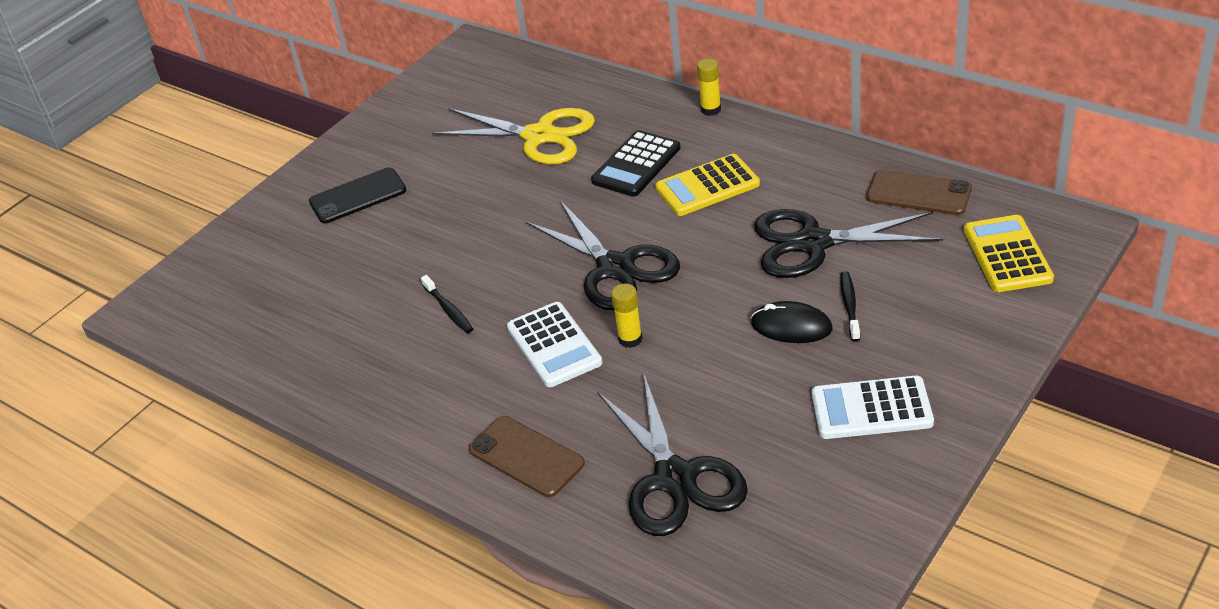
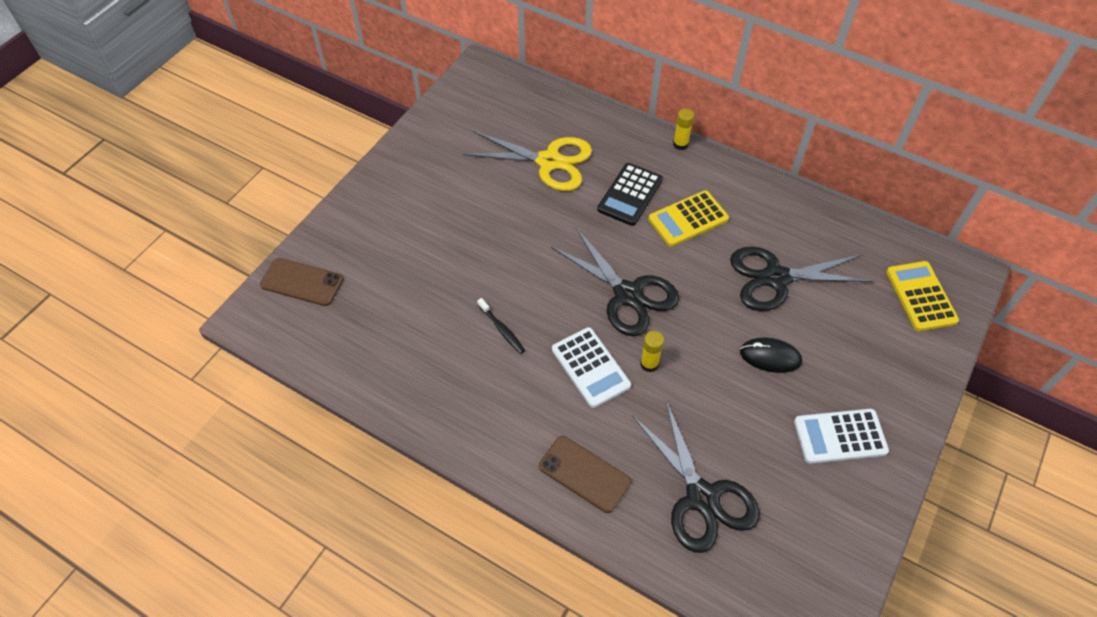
camera: 10 degrees left, 15 degrees up
(358, 196) = (411, 213): black phone -> none
(850, 306) = (811, 339): black toothbrush -> none
(918, 193) = (848, 235): brown phone -> brown phone (302, 282)

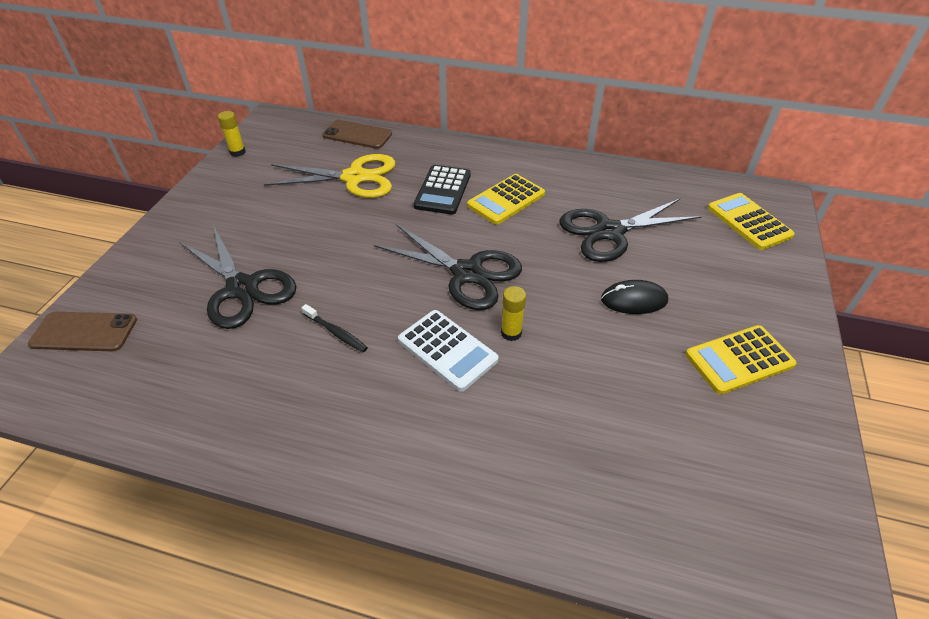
camera: 15 degrees left, 10 degrees down
(584, 474) = (473, 468): brown phone -> brown phone (357, 135)
(680, 144) = (478, 146): yellow glue stick -> yellow glue stick (237, 152)
(702, 497) = (621, 461): black scissors -> black scissors (242, 288)
(840, 436) = (739, 360): white calculator -> yellow calculator

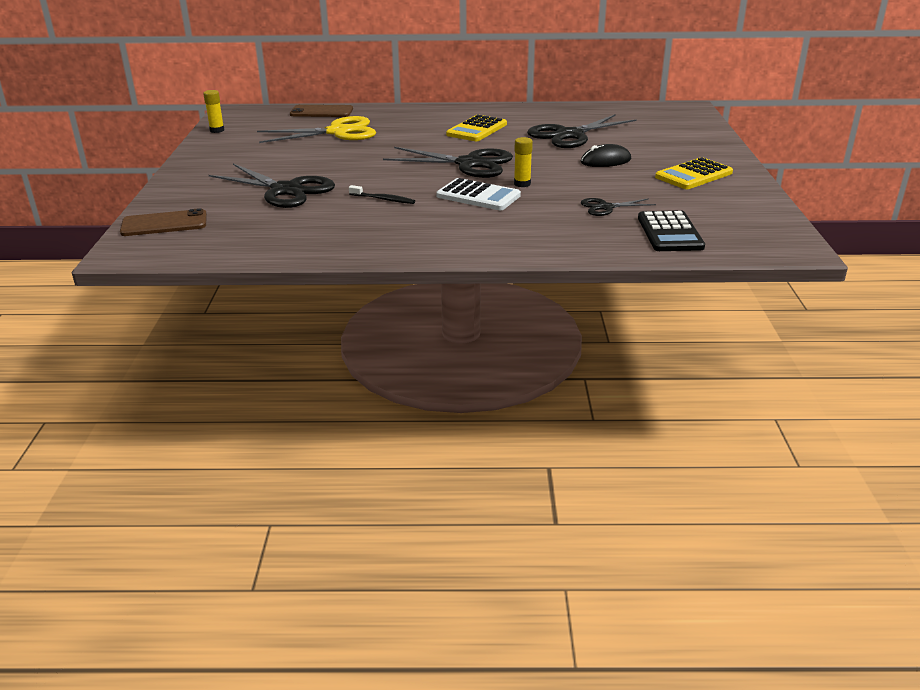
camera: 15 degrees left, 15 degrees down
(442, 190) = (420, 130): black calculator -> black calculator (669, 232)
(594, 416) = (605, 207): none -> black scissors
(749, 222) = (672, 120): yellow calculator -> none

